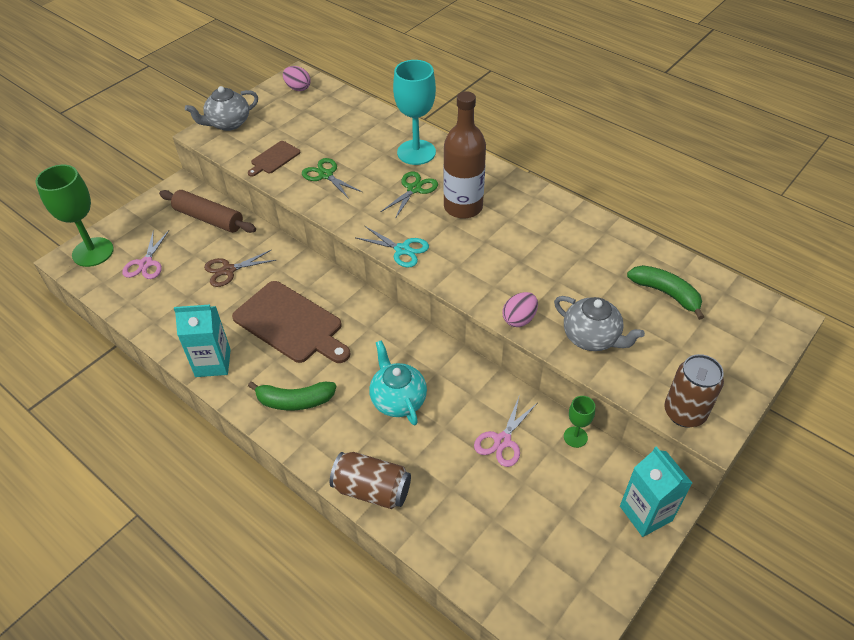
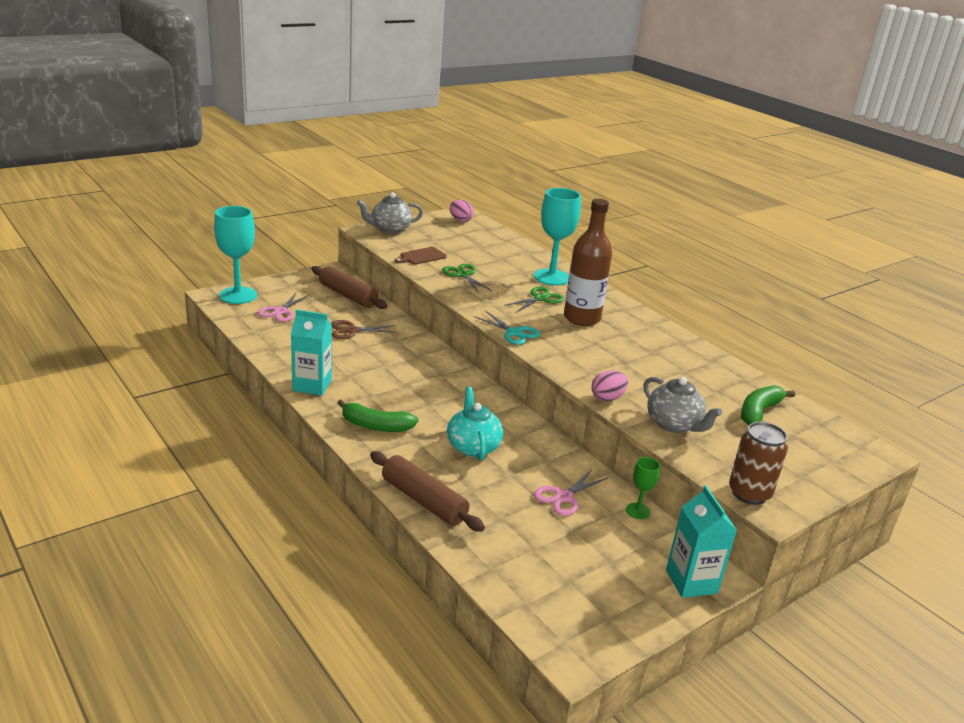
camera: 10 degrees right, 20 degrees down
(93, 252) = (238, 295): green goblet -> turquoise goblet
(291, 324) = (393, 376): brown cutting board -> none
(372, 490) = (423, 501): brown can -> brown rolling pin
(666, 294) = (759, 412): green banana -> green banana turned 105 degrees counterclockwise

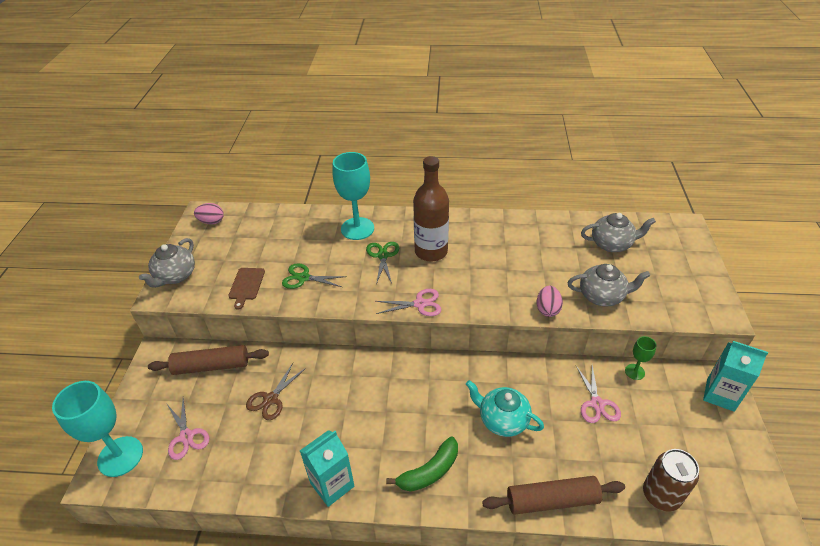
camera: 45 degrees left, 15 degrees up
(514, 333) = (420, 304): turquoise scissors -> pink scissors
(749, 493) = (699, 313): brown can -> brown can (661, 495)
(759, 412) = (612, 244): green banana -> grey teapot

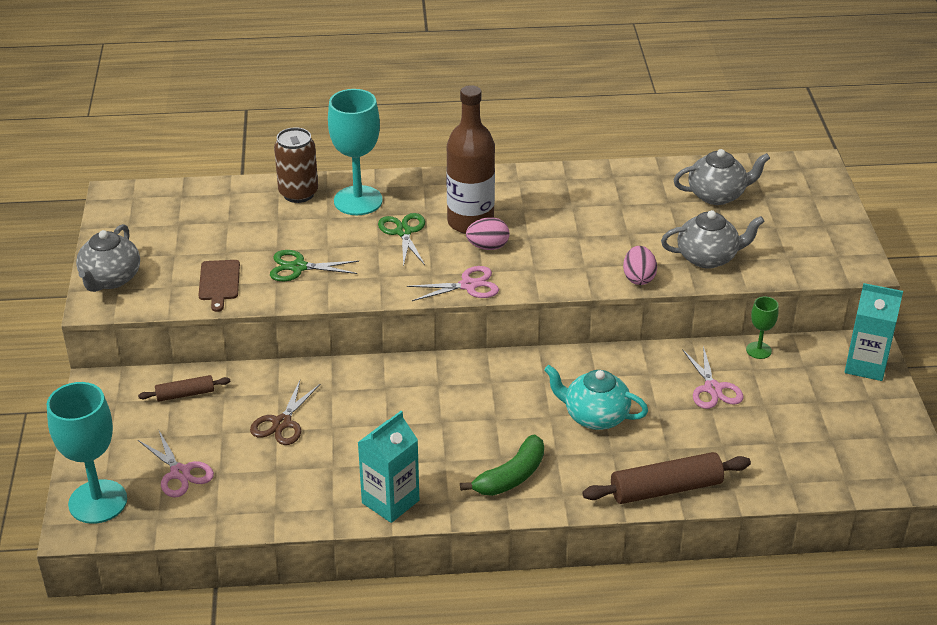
camera: 10 degrees left, 5 degrees down
(211, 366) = (185, 394): brown rolling pin -> brown rolling pin, size x0.56
(212, 222) = (136, 206): pink egg -> pink egg (488, 247)
(661, 495) = (794, 471): brown can -> brown can (298, 193)

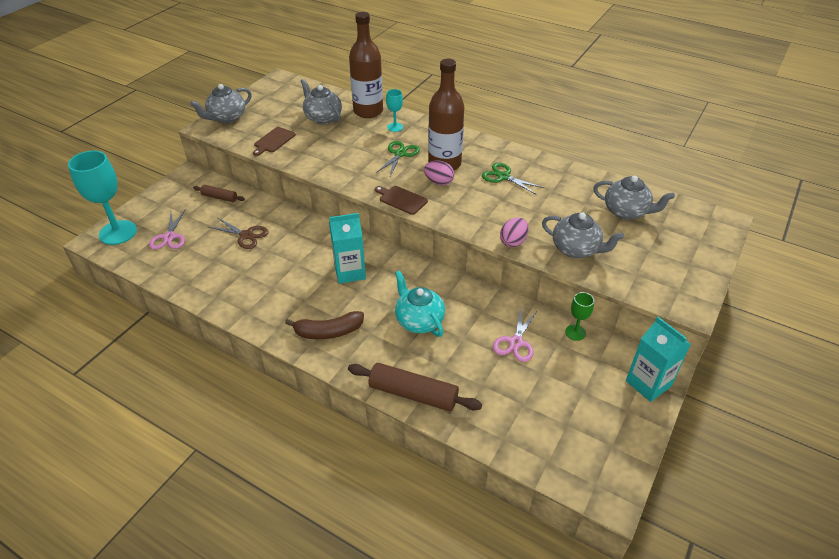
camera: 35 degrees right, 5 degrees up
(248, 226) = (323, 118): none -> grey teapot
(282, 423) = (246, 235): brown scissors -> brown scissors turned 120 degrees counterclockwise
(298, 193) = (368, 111): brown can -> brown bottle
(298, 267) = (322, 149): green scissors -> green scissors (503, 177)
(358, 201) = (395, 127): turquoise goblet -> turquoise goblet, size x0.49
(390, 501) = (248, 310): turquoise carton -> turquoise carton (350, 272)
(468, 285) = (401, 199): pink scissors -> brown cutting board
(510, 476) = (328, 332): green banana -> brown banana

